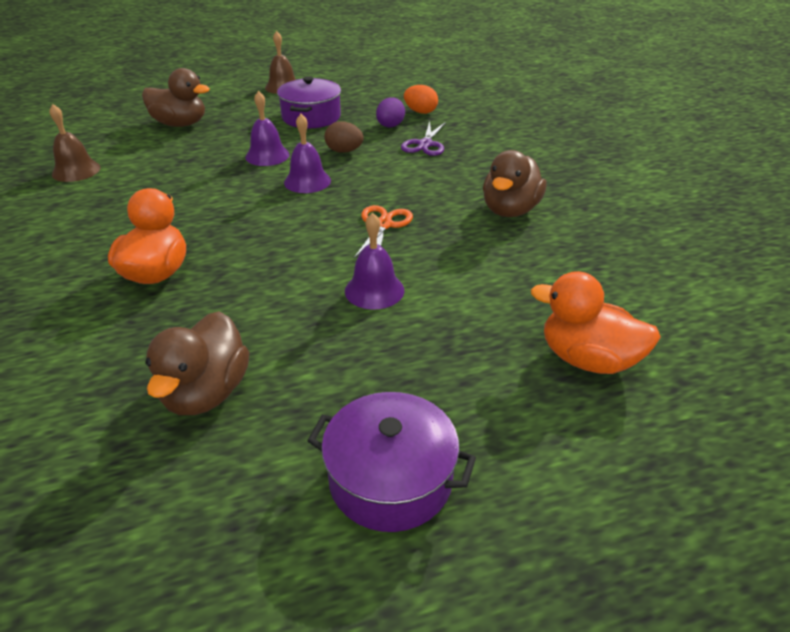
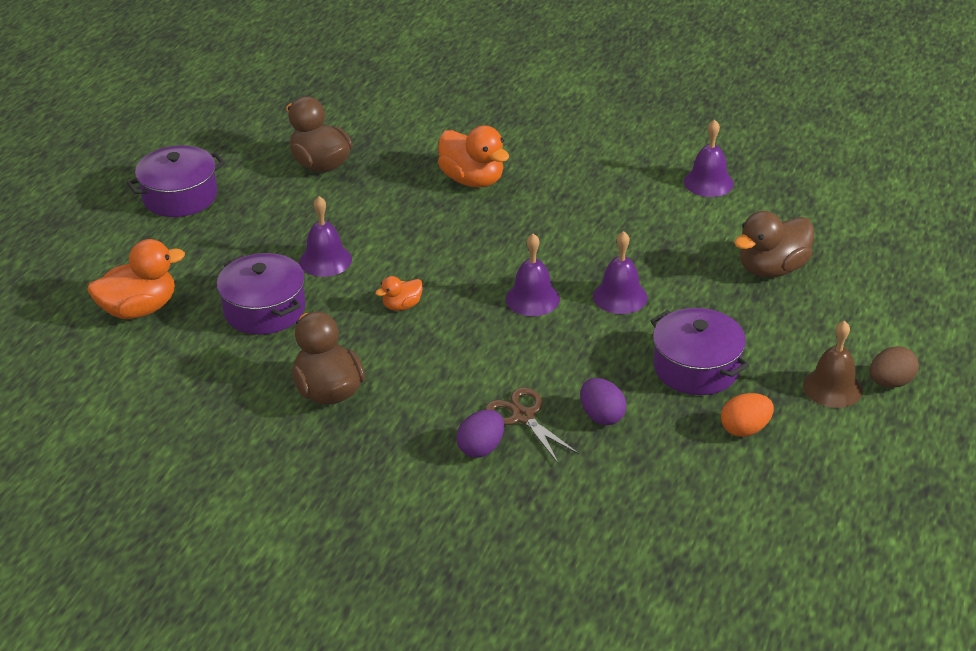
camera: 130 degrees right, 0 degrees up
(76, 170) = (708, 182): brown bell -> purple bell
(344, 151) = (573, 350): brown egg -> brown egg (890, 382)
(383, 225) = (402, 306): orange scissors -> orange duck
(420, 112) = (618, 466): orange egg -> orange egg (745, 429)
(425, 144) = (523, 416): purple scissors -> brown scissors
(469, 145) = (481, 448): none -> purple egg
(478, 285) = (264, 309): none -> purple pot

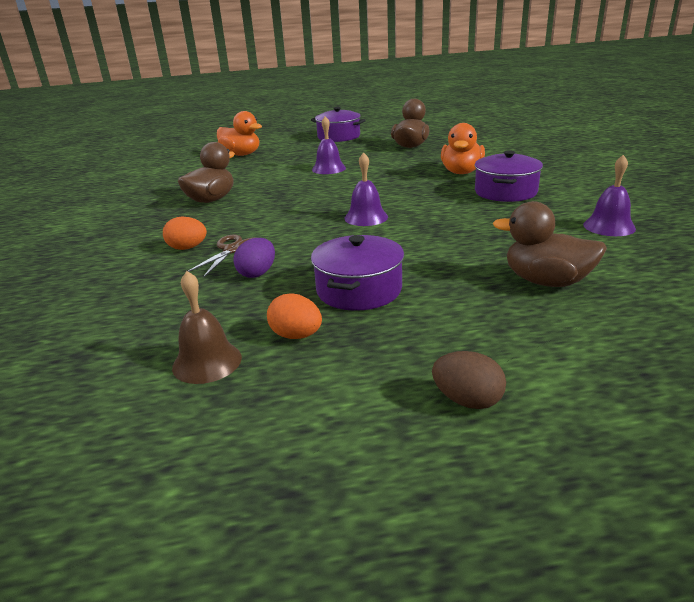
camera: 60 degrees right, 10 degrees down
(264, 309) = (269, 171): purple pot -> purple pot (505, 192)
(402, 306) = (311, 192): orange duck -> none
(481, 448) = (187, 248): purple egg -> orange egg
(620, 296) = (409, 239): purple bell -> none
(832, 387) = (412, 364): brown bell -> brown bell (207, 362)

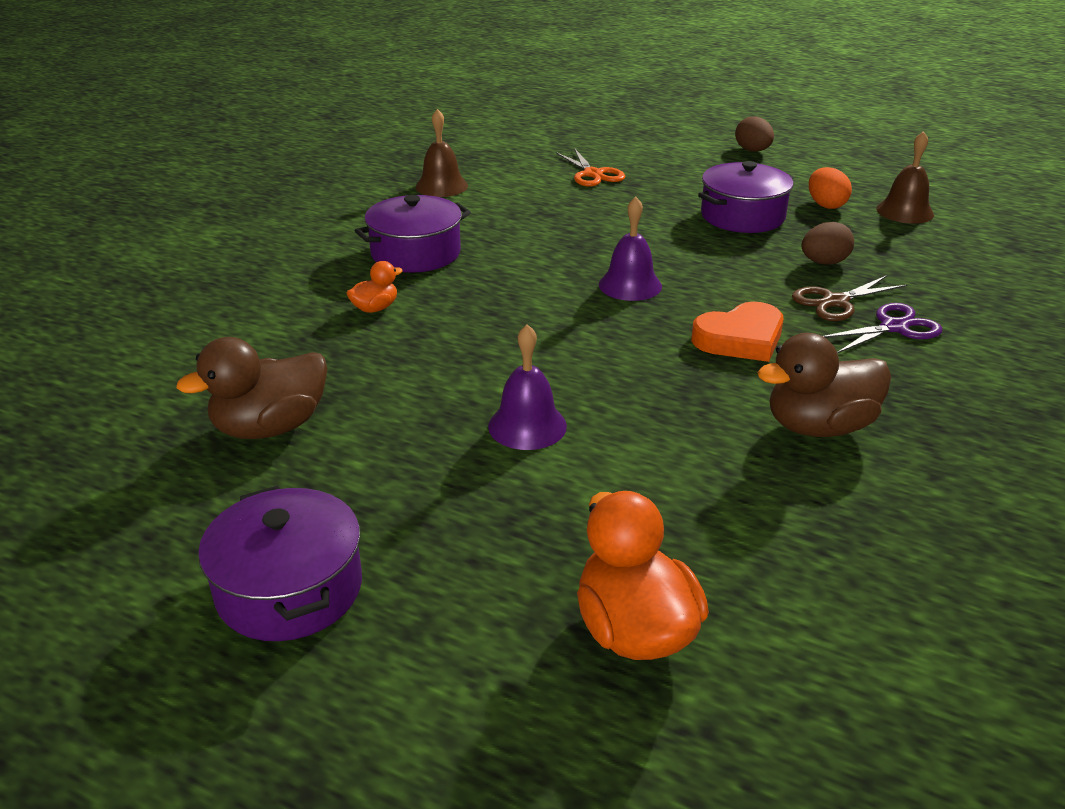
camera: 145 degrees left, 5 degrees up
(187, 248) = (894, 327): orange egg -> purple scissors
(257, 273) = (824, 263): purple egg -> brown egg
(274, 215) = (740, 339): none -> orange heart
(461, 172) = (375, 308): orange duck -> orange duck, size x0.52
(546, 281) = (593, 174): brown duck -> orange scissors
(609, 226) = (441, 186): purple bell -> brown bell

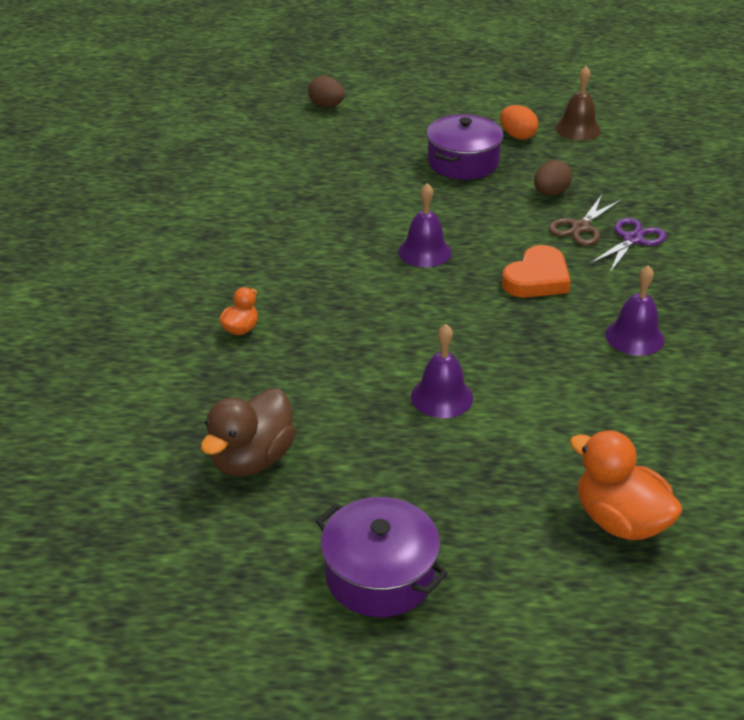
camera: 25 degrees left, 5 degrees up
(416, 253) = (228, 266): purple pot -> none
(441, 186) = (191, 189): brown bell -> none
(593, 174) = (313, 146): orange scissors -> none
(752, 151) = (425, 91): brown egg -> brown egg (326, 106)
(819, 427) = (634, 337): brown duck -> purple bell

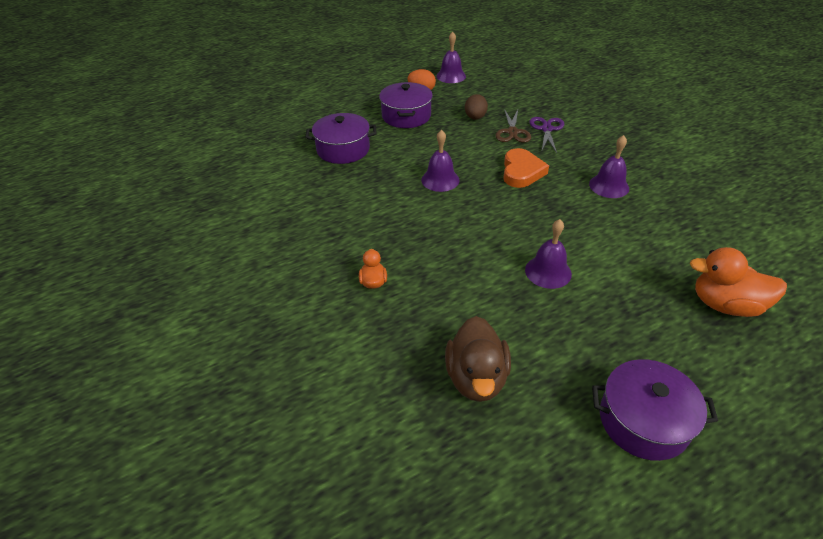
camera: 30 degrees left, 5 degrees up
(326, 106) = (284, 108): brown egg -> none
(346, 177) = (343, 149): none -> purple pot
(577, 129) = (451, 76): brown bell -> purple bell

